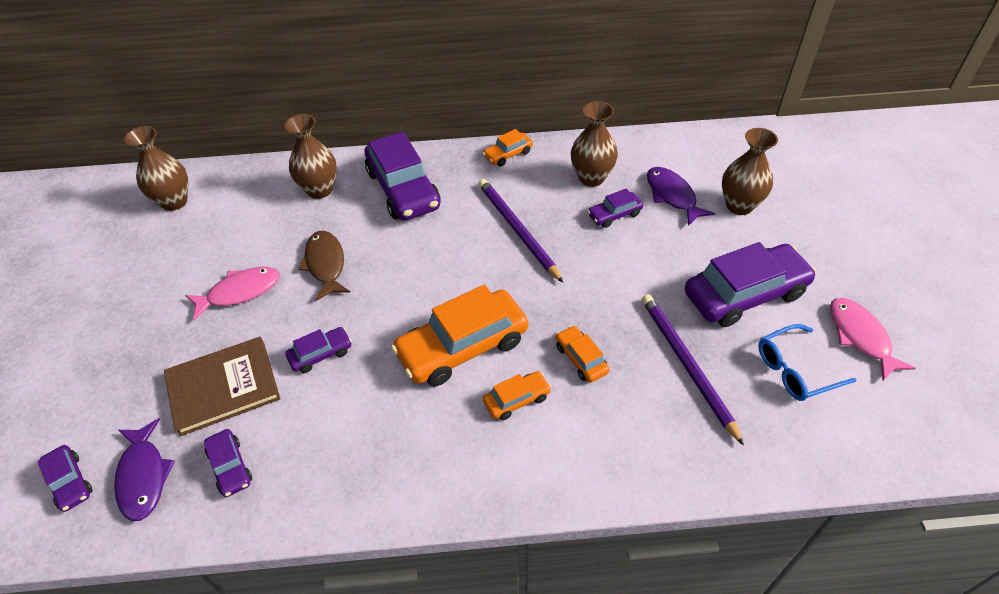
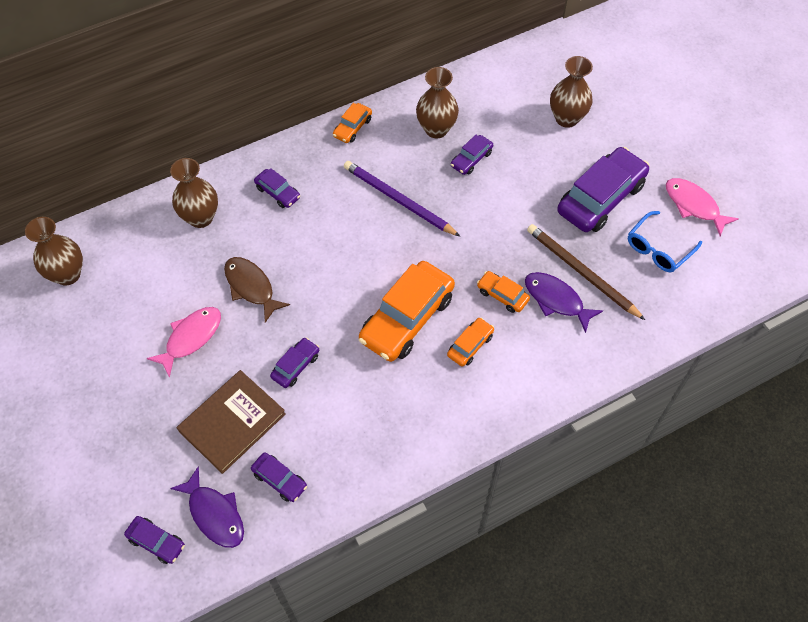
camera: 25 degrees left, 10 degrees up
(403, 189) = (278, 192): purple car -> purple car, size x0.48
(672, 196) = (510, 126): purple fish -> purple fish (556, 300)
(687, 365) = (581, 272): purple pencil -> brown pencil

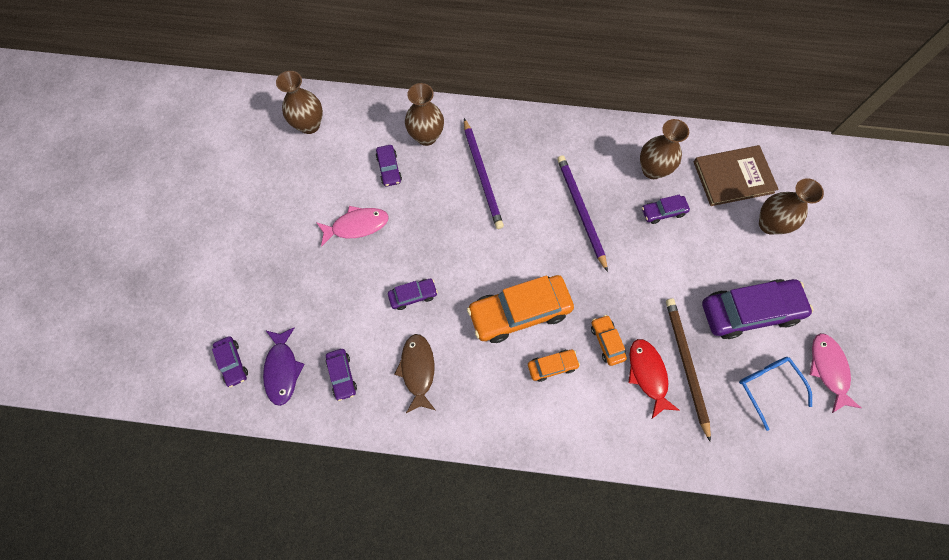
camera: 35 degrees right, 10 degrees up
(232, 422) = (340, 309): brown book -> brown book (733, 177)
(251, 287) = (424, 213): brown fish -> brown fish (418, 370)
(278, 192) = (494, 150): purple car -> purple car (389, 169)
(283, 221) = (482, 175): none -> purple pencil
(352, 127) = (587, 130): orange car -> none
(556, 300) = (648, 374): purple fish -> red fish
(658, 248) = (768, 387): blue glasses -> blue glasses turned 75 degrees clockwise

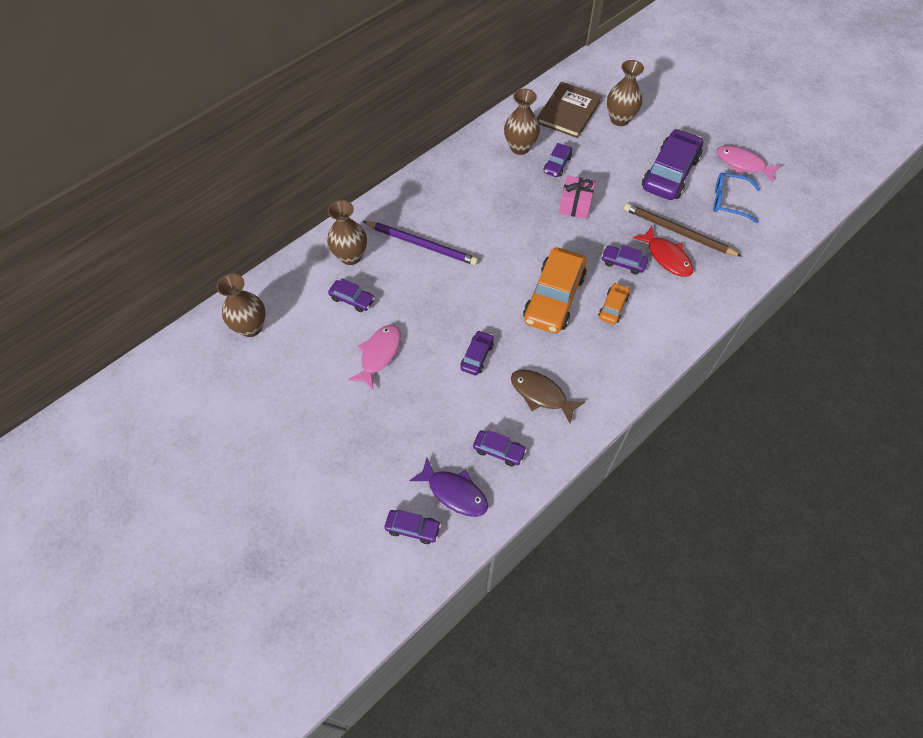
camera: 50 degrees left, 10 degrees down
(581, 211) = (511, 208): purple pencil -> none
(607, 342) = (623, 263): orange car -> purple car
(632, 258) = (575, 205): none -> pink gift
(648, 374) = (666, 257): red fish -> red fish turned 150 degrees counterclockwise

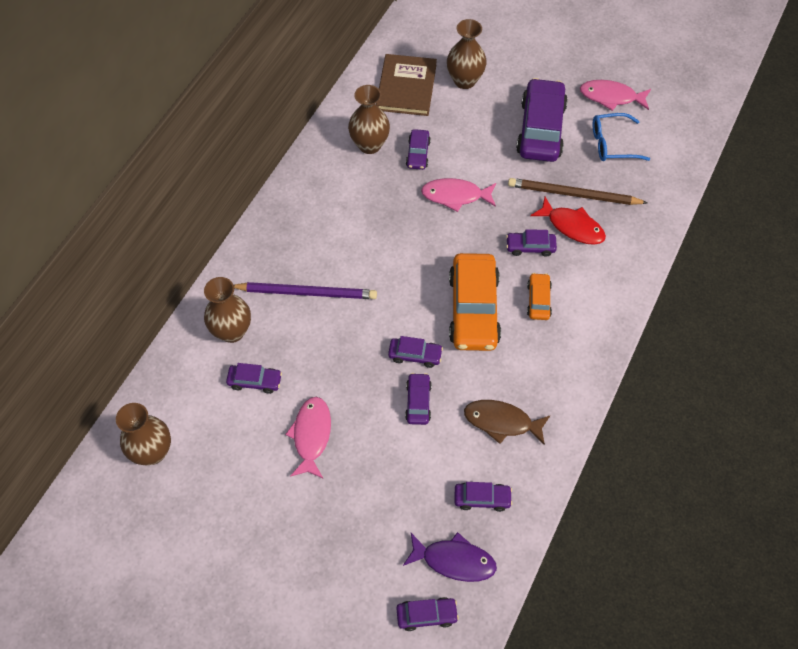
camera: 20 degrees left, 0 degrees up
(489, 319) = (415, 355): none -> purple car
(575, 205) = (455, 196): pink gift -> pink fish

